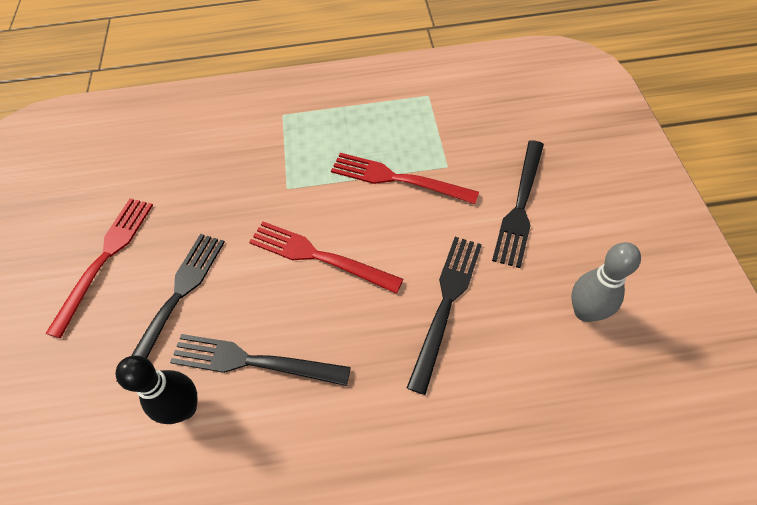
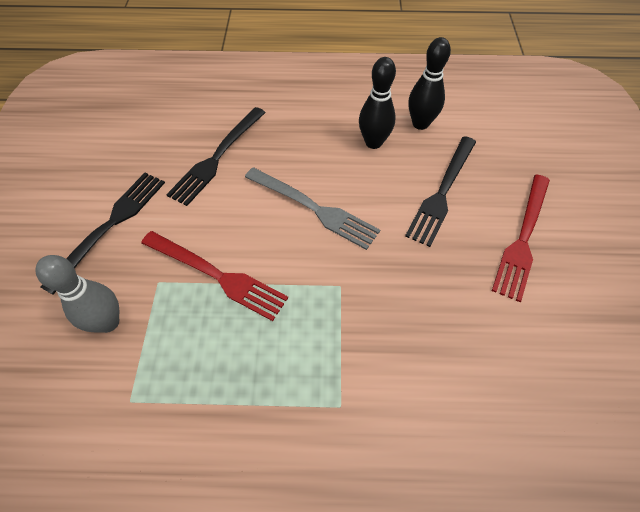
camera: 175 degrees left, 0 degrees up
(252, 361) = (373, 142): black fork -> black bowling pin
(318, 256) = (314, 209): red fork -> grey fork
(585, 312) = (117, 138): grey bowling pin -> grey bowling pin (108, 322)

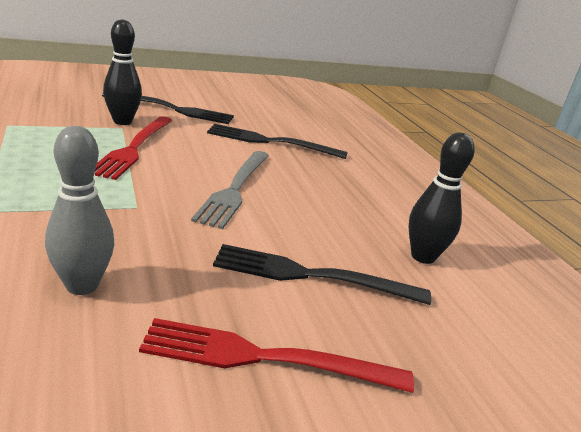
camera: 65 degrees right, 30 degrees down
(108, 322) = (80, 114): grey bowling pin -> grey bowling pin (82, 285)
(373, 142) = (358, 222): black bowling pin -> black bowling pin (122, 121)

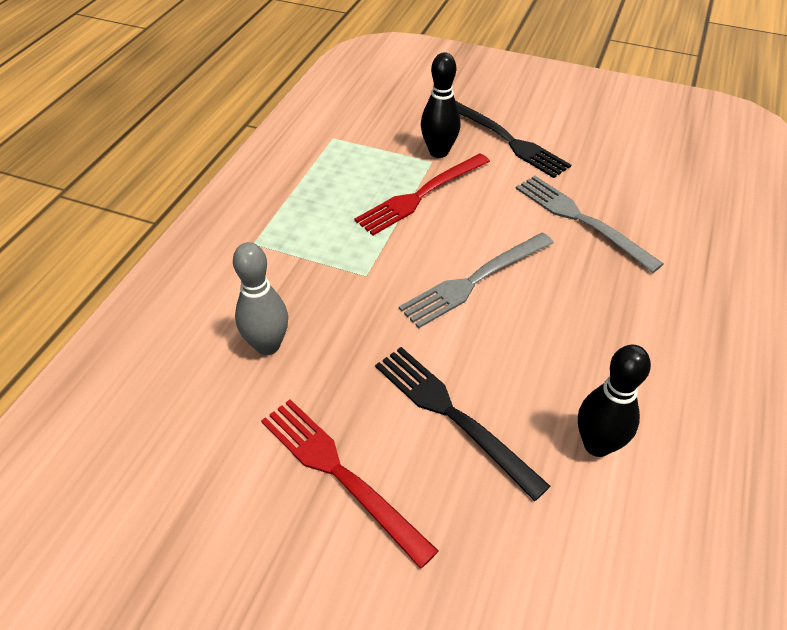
camera: 45 degrees right, 20 degrees up
(271, 142) = (580, 220): black fork -> grey fork

